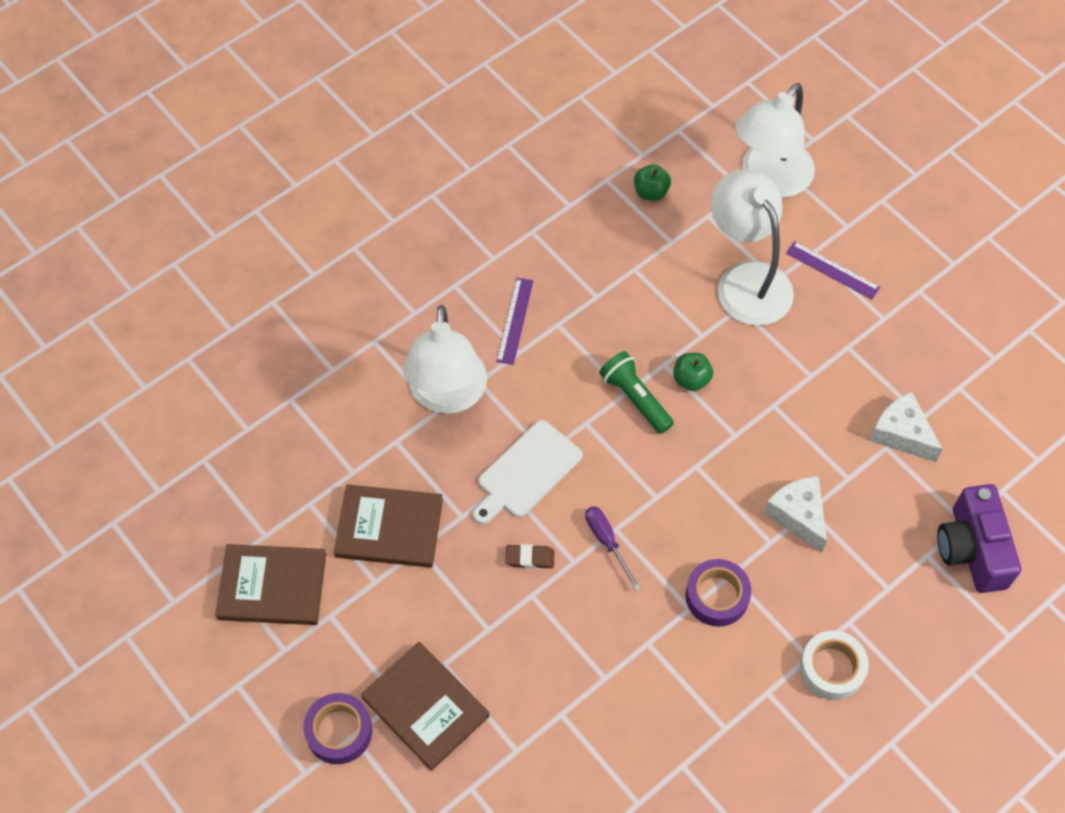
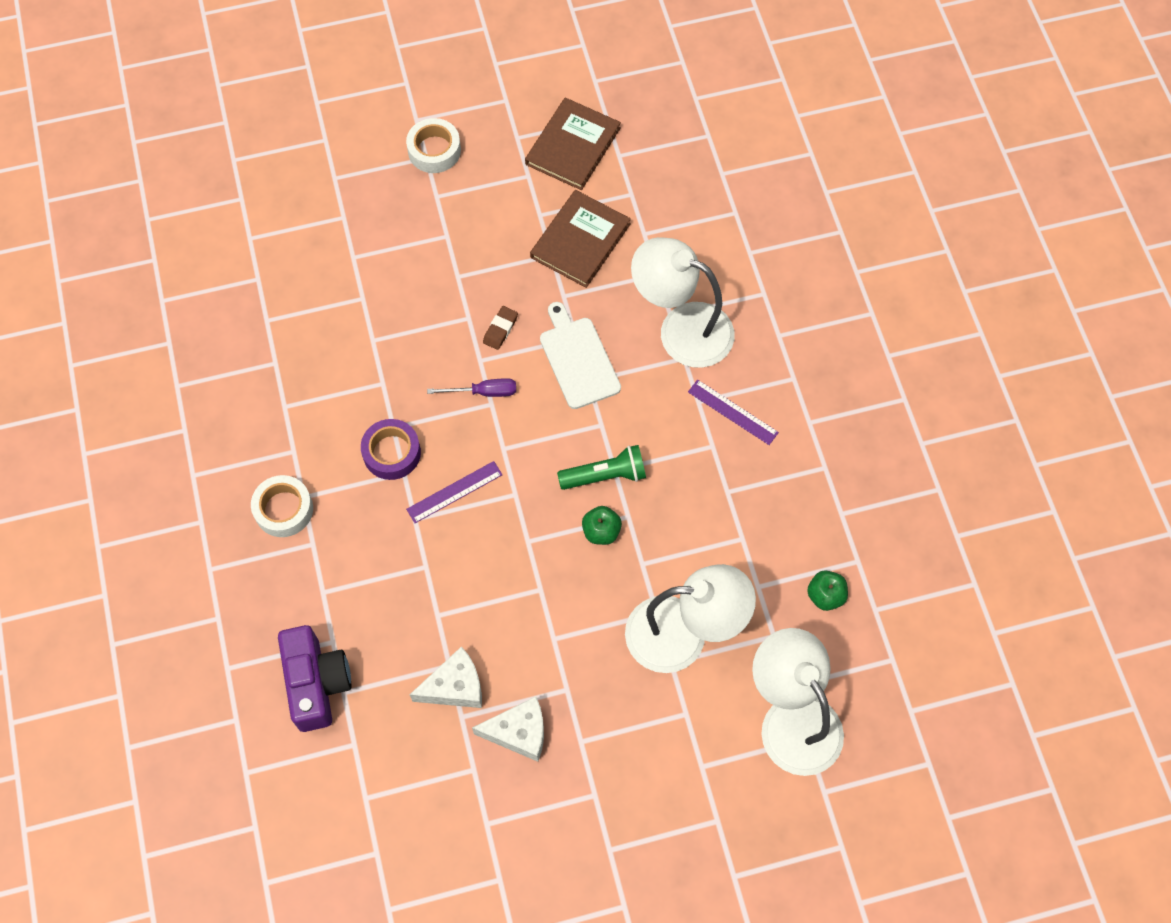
camera: 115 degrees right, 5 degrees up
(339, 731) = (434, 150): purple tape -> white tape
(425, 707) = (420, 211): brown book -> none
(798, 515) = (426, 554): white cheese -> white cheese (519, 732)
(832, 270) = (657, 722): purple ruler -> purple ruler (454, 492)
(972, 549) = (316, 683): purple camera -> purple camera turned 60 degrees clockwise

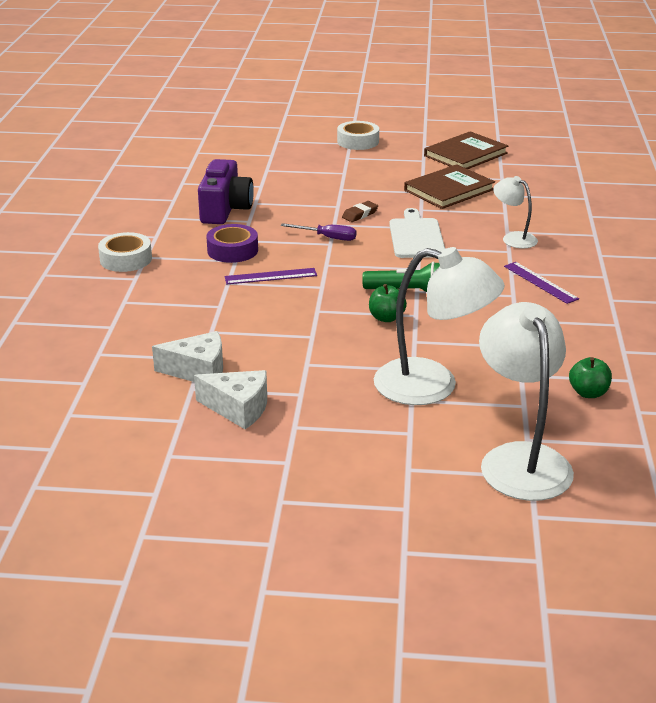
camera: 20 degrees right, 35 degrees down
(316, 683) = (80, 344): purple camera -> purple camera (225, 209)
(681, 329) = (513, 238): white lamp -> white lamp, size x0.52

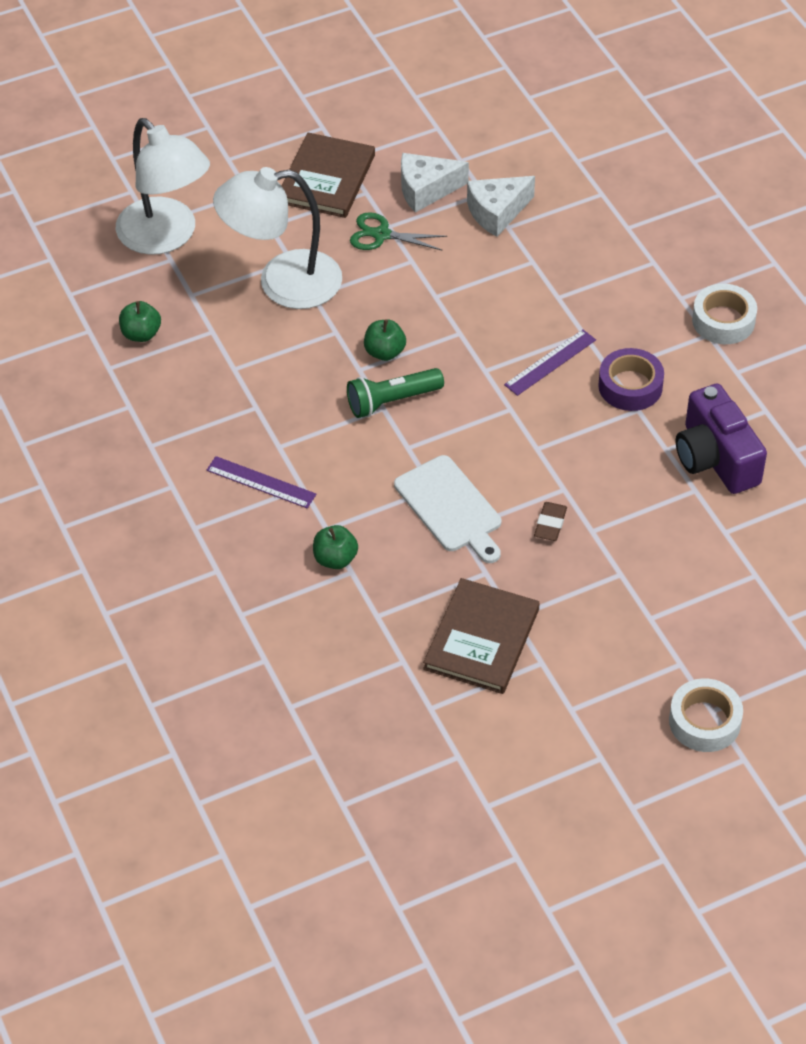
camera: 150 degrees right, 20 degrees up
(313, 390) = (381, 235): none -> green scissors
(327, 237) = (549, 458): purple screwdriver -> none
(465, 154) = (523, 758): brown book -> brown book (326, 179)
(513, 238) = (335, 559): white lamp -> green apple

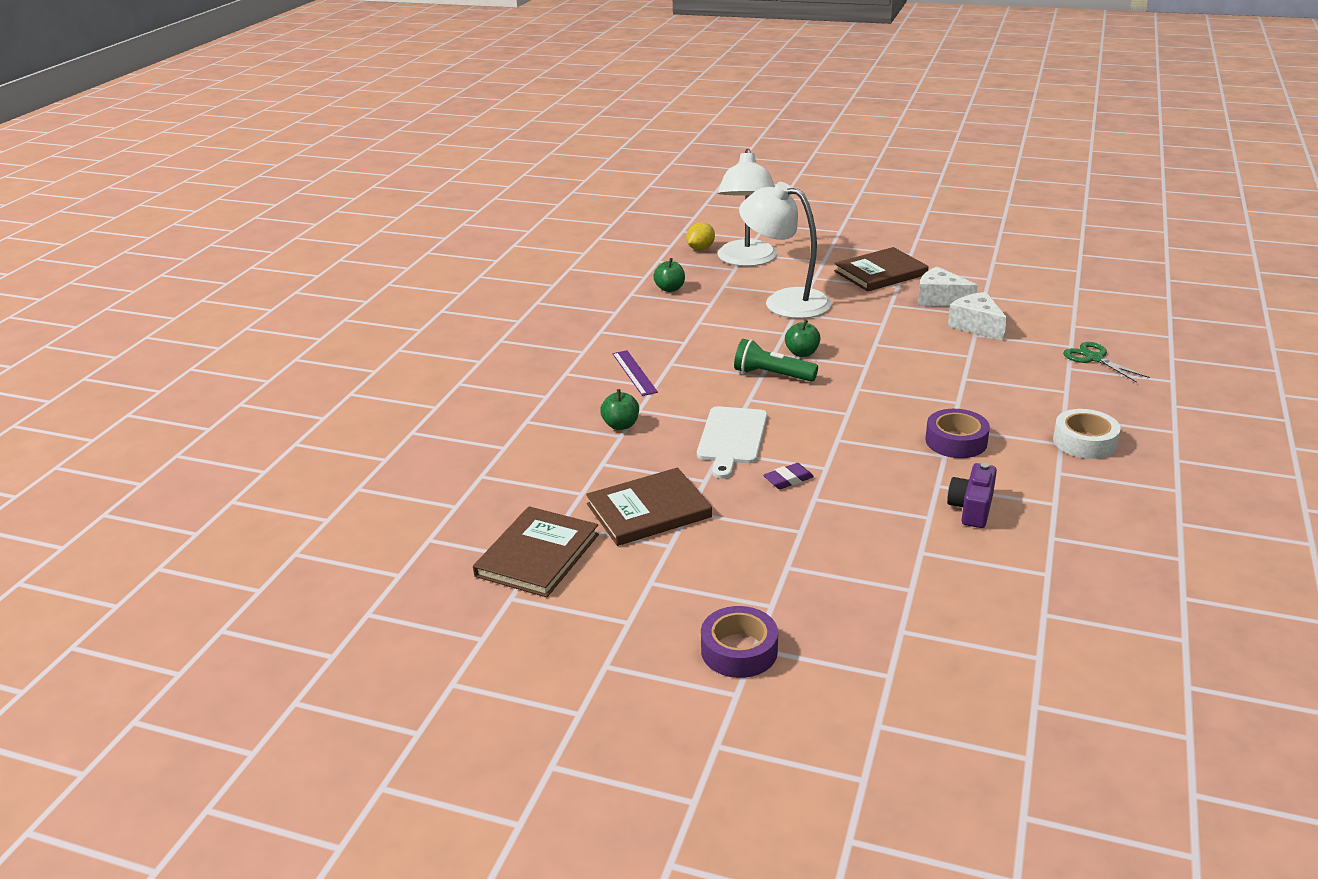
camera: 45 degrees right, 20 degrees down
(92, 245) = (700, 249): none -> yellow lemon
(381, 235) = (880, 306): green scissors -> green scissors (1094, 358)
(453, 751) = (537, 555): none -> brown book
(497, 212) = (976, 326): white cheese -> white cheese turned 45 degrees clockwise
(550, 362) = (911, 404): purple ruler -> none
(550, 524) = (788, 480): brown eraser -> purple eraser
(704, 721) = (739, 650): white tape -> purple tape
(715, 458) = (972, 508): purple camera -> purple camera, size x0.64

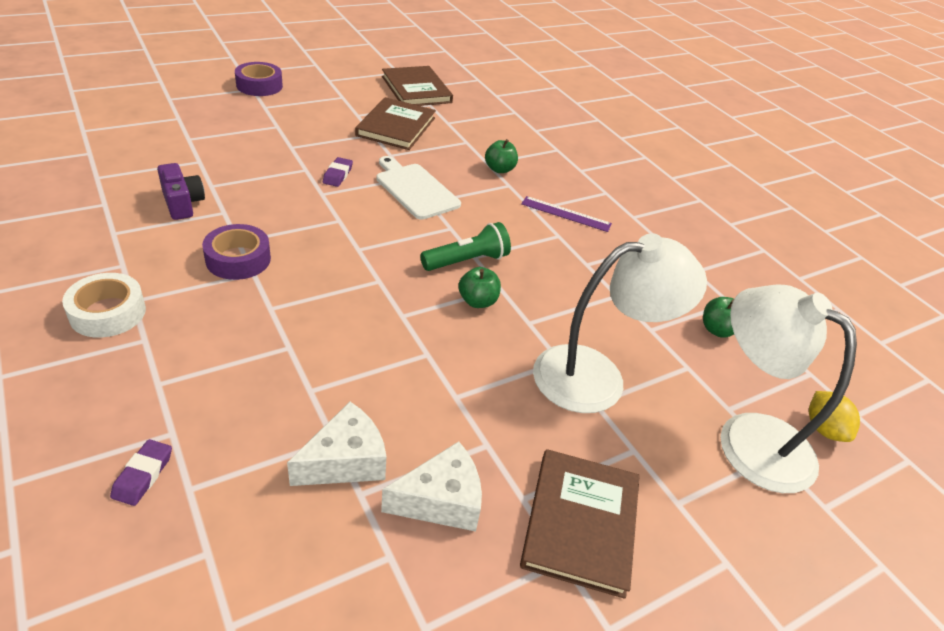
camera: 125 degrees right, 10 degrees up
(976, 326) = (345, 461): white cheese -> white cheese turned 45 degrees counterclockwise
(1094, 358) = (143, 475): green scissors -> purple eraser

